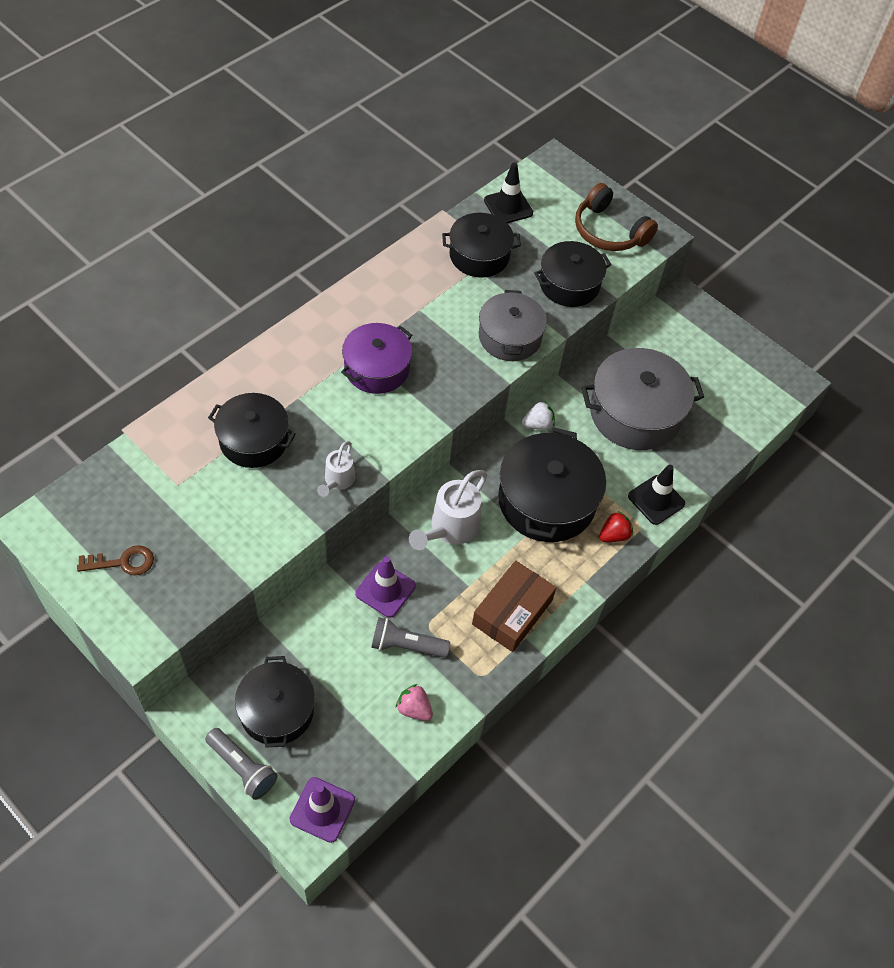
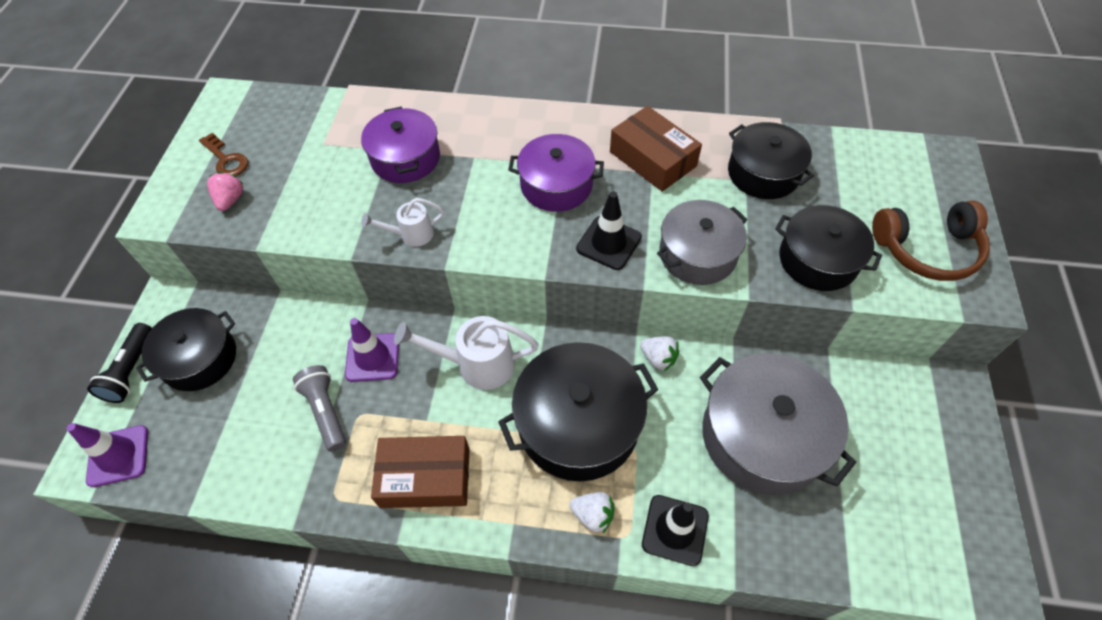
camera: 60 degrees right, 0 degrees up
(242, 768) = (131, 371): grey flashlight -> black flashlight
(254, 440) = (405, 158): black pot -> purple pot
(408, 300) = (652, 159): none -> brown box
(414, 709) = (262, 462): pink strawberry -> pink strawberry (230, 200)
(508, 207) = (846, 157): black traffic cone -> black traffic cone (608, 243)
(609, 231) = (927, 249): brown headphones -> brown headphones turned 105 degrees counterclockwise
(614, 535) = (593, 515): red strawberry -> white strawberry

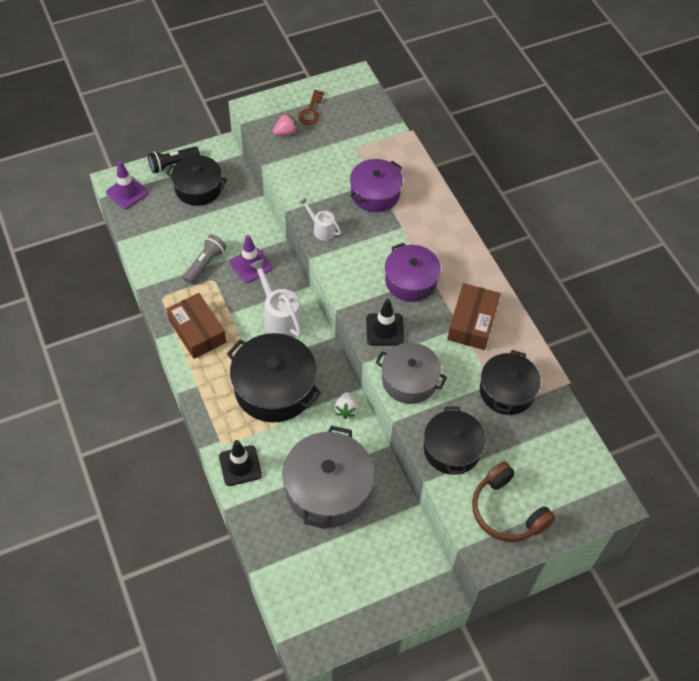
camera: 55 degrees right, 0 degrees up
(593, 515) = (224, 421): white strawberry -> none

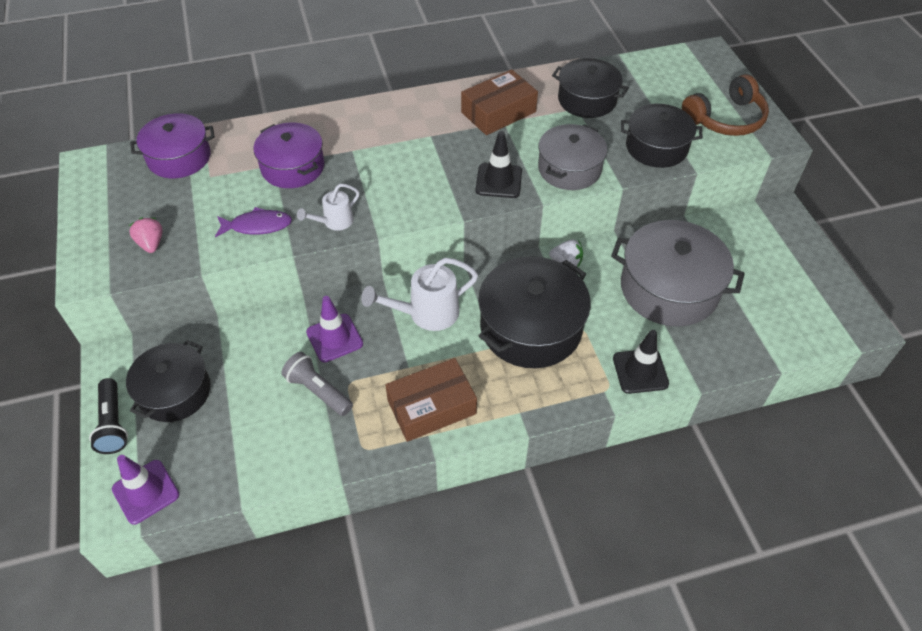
camera: 80 degrees left, 5 degrees down
(311, 111) = (124, 214): brown key -> none
(311, 185) = (257, 226): none -> purple fish
(411, 281) = (433, 152): purple pot -> purple pot (179, 157)
(472, 322) = (498, 112): brown box -> brown box turned 60 degrees counterclockwise

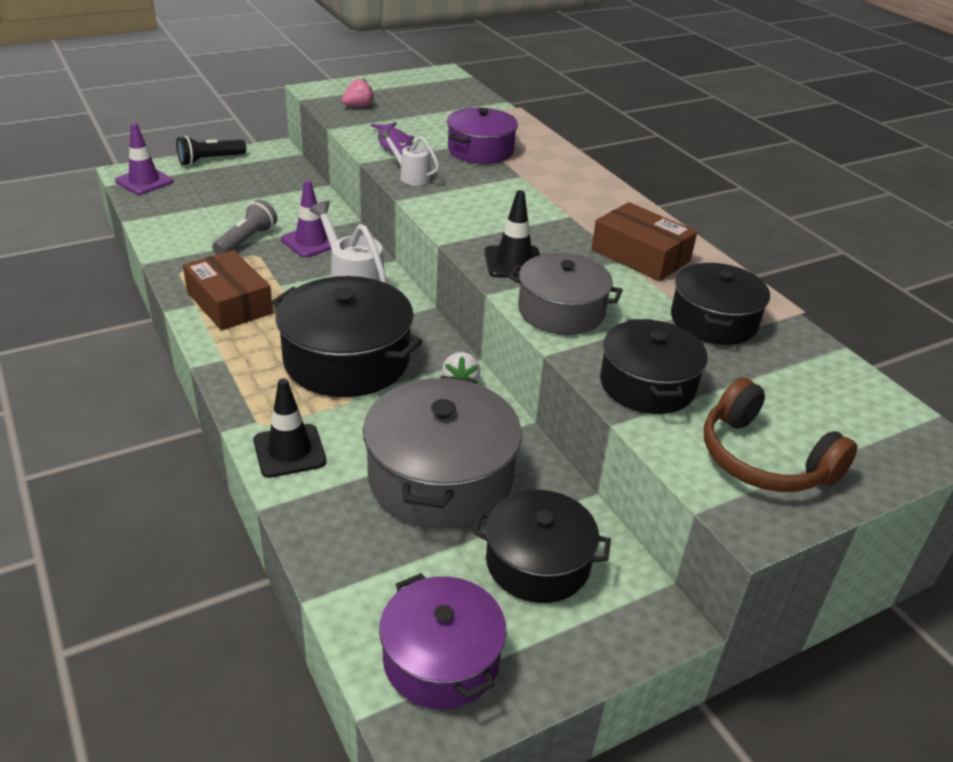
camera: 75 degrees right, 15 degrees down
(175, 392) = (242, 178): black pot -> black pot (538, 562)
(179, 157) = (469, 103): purple pot -> purple pot (441, 659)

